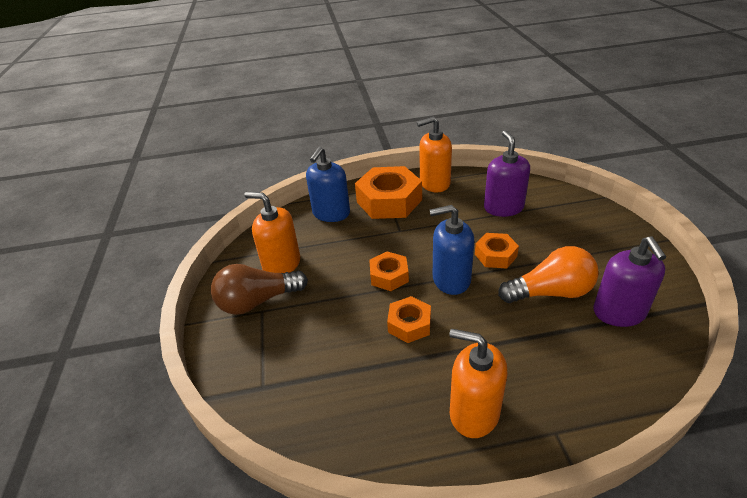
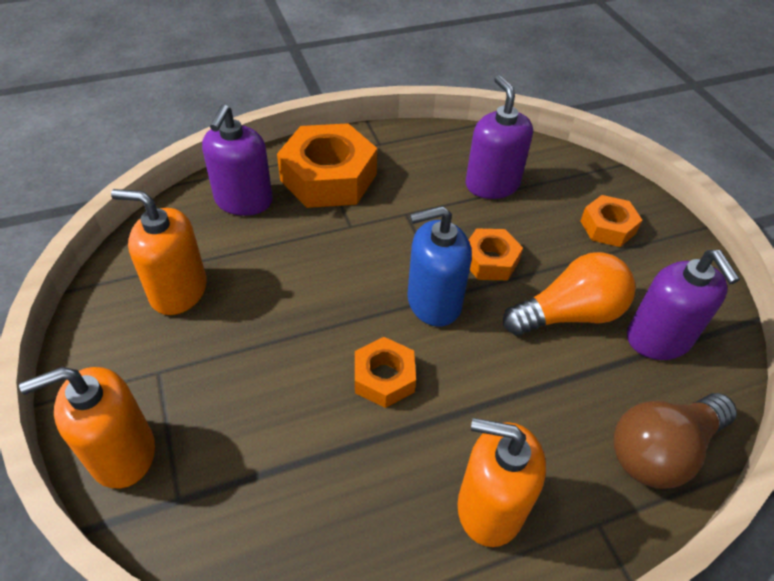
camera: 15 degrees left, 10 degrees up
(258, 301) = (149, 356): brown light bulb -> brown light bulb (661, 450)
(331, 213) = (243, 201): blue soap dispenser -> purple soap dispenser
(389, 276) = (344, 301): orange nut -> orange nut (607, 227)
(434, 183) = (391, 147): orange soap dispenser -> orange soap dispenser (122, 453)

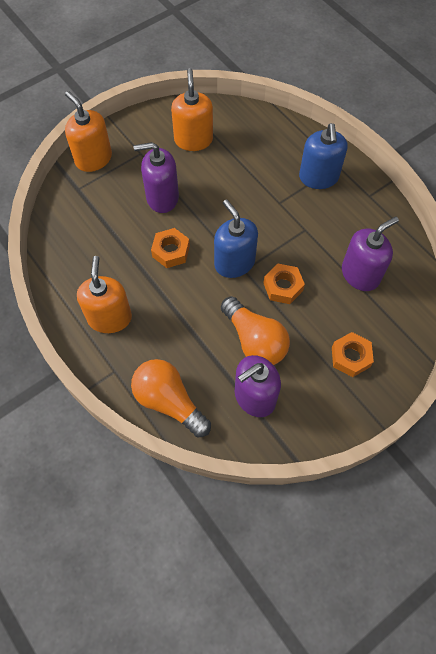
camera: 75 degrees right, 15 degrees up
(243, 201) = (275, 142): purple soap dispenser -> purple soap dispenser (162, 197)
(328, 177) = (318, 177): orange nut -> blue soap dispenser
(661, 450) = (169, 401): brown light bulb -> orange light bulb

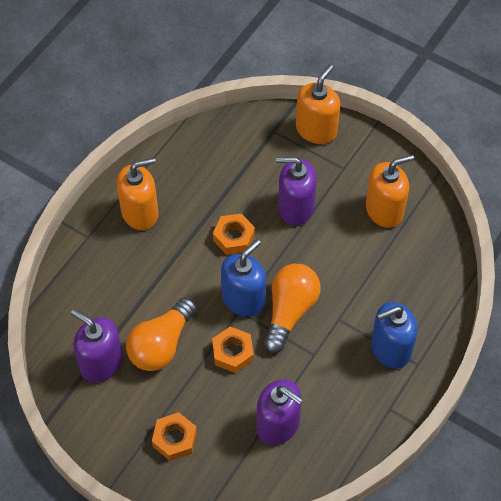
camera: 70 degrees right, 5 degrees down
(162, 197) = (295, 207): purple soap dispenser -> purple soap dispenser turned 60 degrees counterclockwise
(169, 401) = (72, 292): orange light bulb -> orange light bulb (290, 311)

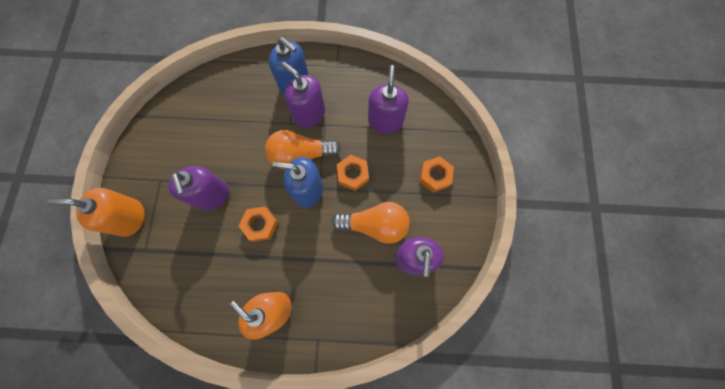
camera: 120 degrees left, 15 degrees up
(338, 345) = (309, 114): none -> purple soap dispenser
(384, 210) = (186, 135): orange soap dispenser -> none

